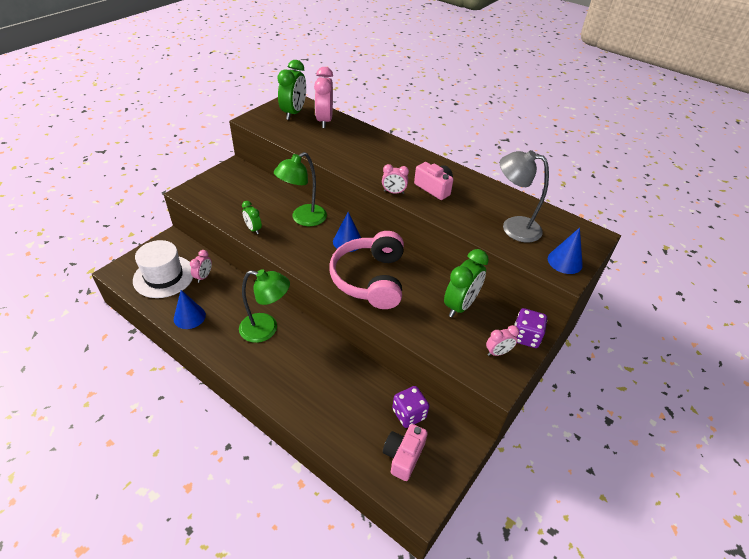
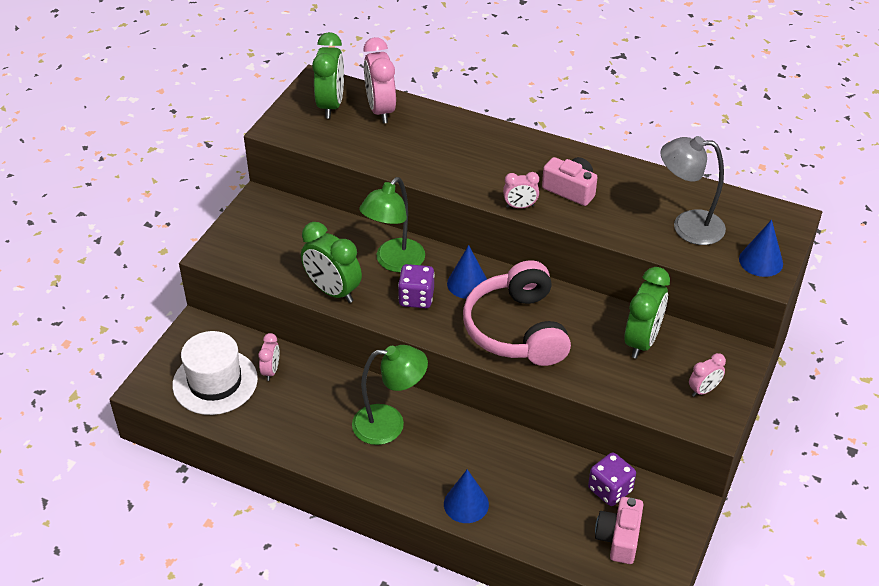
camera: 10 degrees left, 0 degrees up
(189, 317) = (279, 429): blue cone -> blue cone (466, 504)
(253, 229) = (333, 291): green clock -> green clock, size x1.86
(525, 337) = (732, 364): purple dice -> purple dice (416, 298)

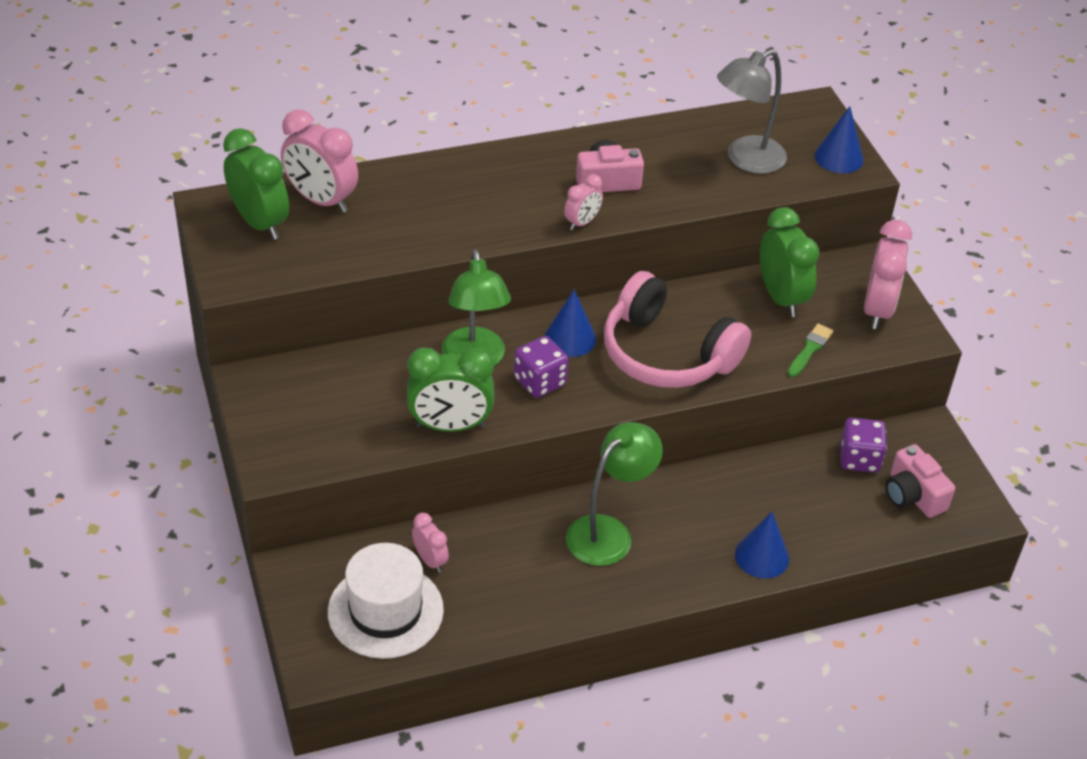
camera: 45 degrees left, 0 degrees up
(619, 385) = (810, 349): none -> green brush
(703, 390) = (877, 310): pink clock -> pink clock, size x1.86

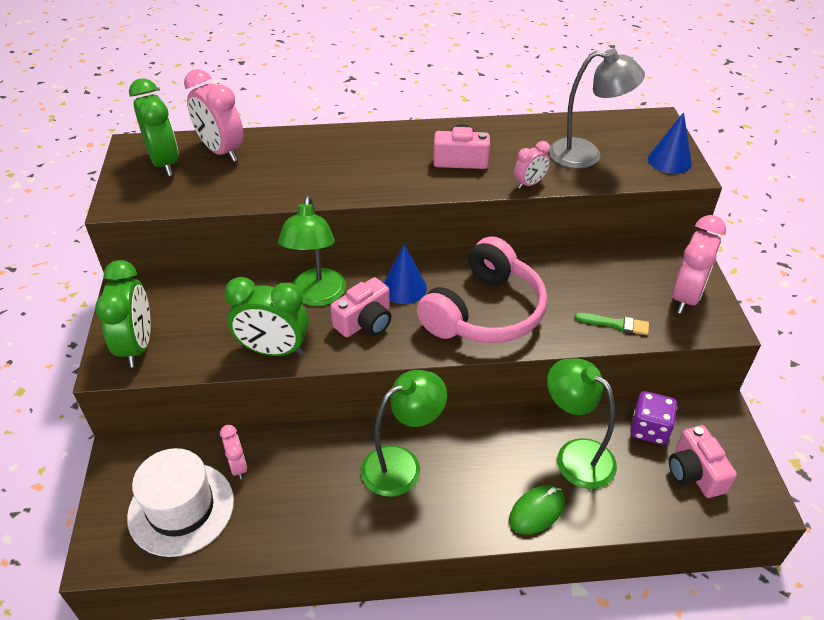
camera: 15 degrees right, 0 degrees up
(540, 382) = (365, 322): purple dice -> pink camera
(582, 223) = (428, 190): pink clock -> pink clock (529, 184)
(667, 353) = (484, 311): pink headphones -> pink headphones turned 105 degrees counterclockwise
(746, 160) = (586, 155): grey lamp -> grey lamp turned 150 degrees counterclockwise
(762, 556) = (537, 511): blue cone -> green mouse
(781, 298) = (599, 276): green clock -> green clock (137, 346)
(788, 496) = (575, 455): none -> green lamp
(810, 349) = (615, 324): green brush -> green brush turned 60 degrees clockwise

